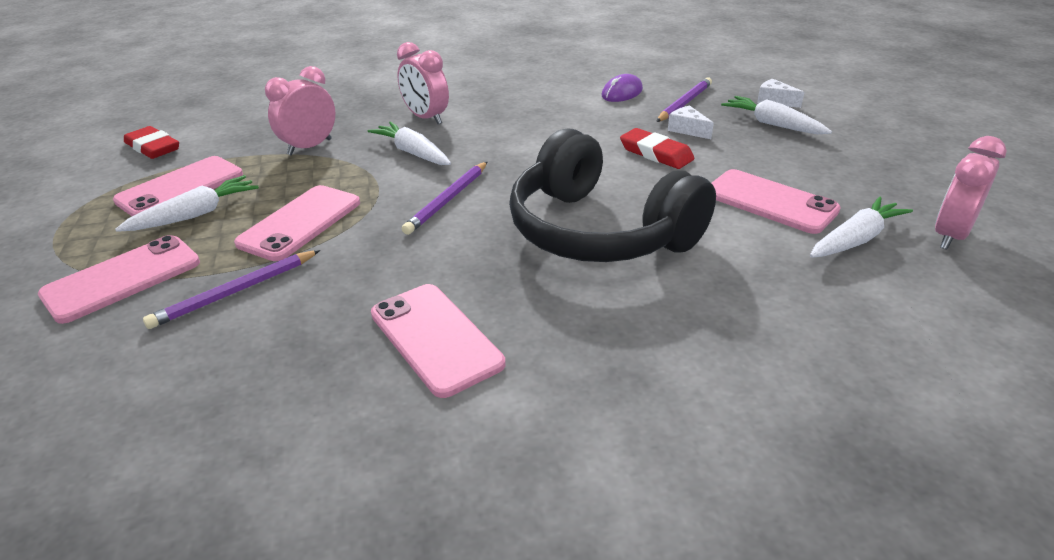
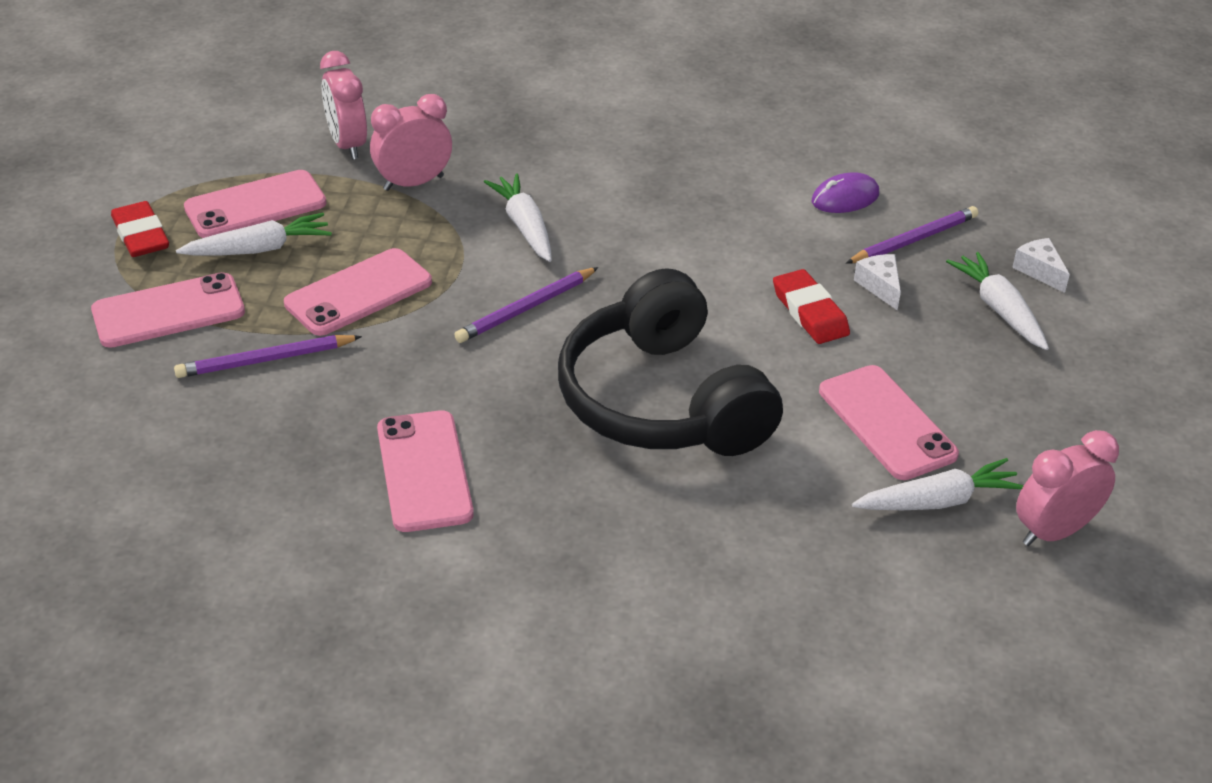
camera: 20 degrees right, 5 degrees up
(153, 147) = (244, 133): red eraser -> red eraser (141, 235)
(426, 118) = (570, 173): pink clock -> pink clock (347, 145)

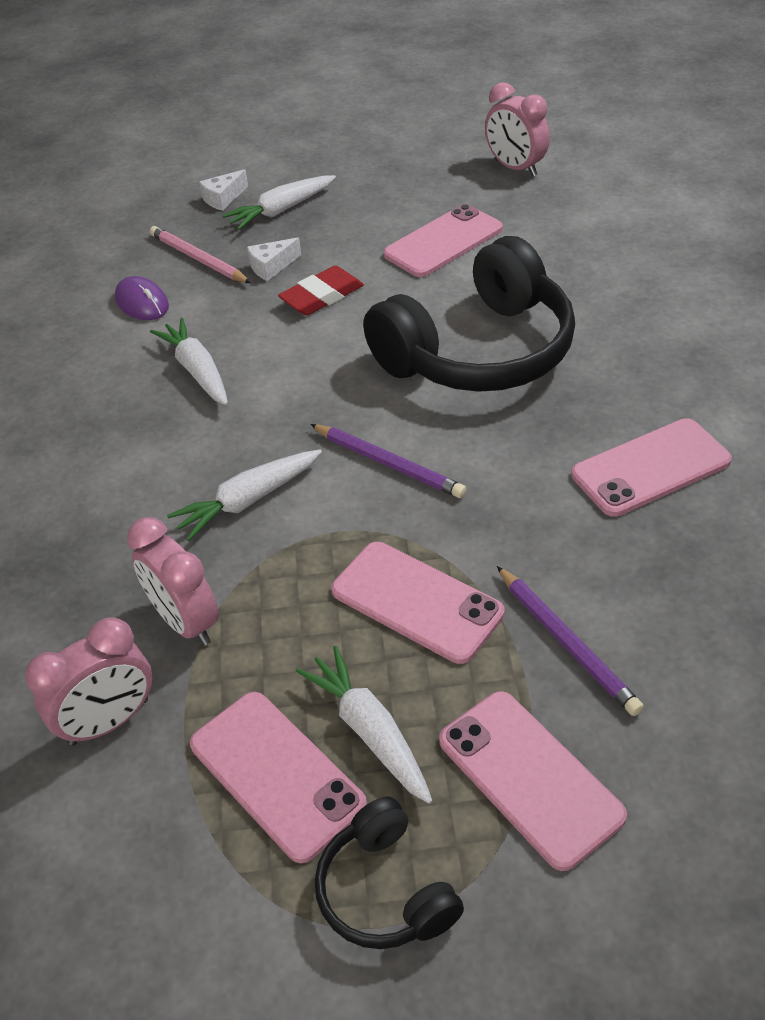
camera: 100 degrees left, 5 degrees up
(141, 235) = (385, 890): red eraser -> black headphones
(913, 240) = (198, 259): purple pencil -> pink pencil
(937, 501) = (514, 212): white carrot -> white carrot (197, 371)

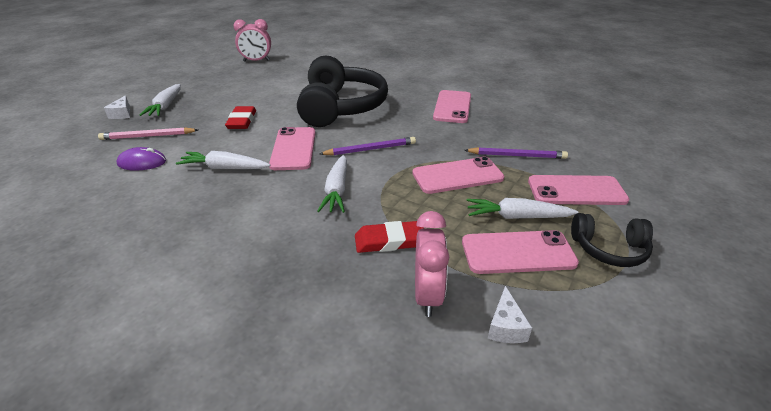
camera: 55 degrees left, 10 degrees down
(186, 622) = (390, 241): pink clock -> red eraser
(271, 267) = (197, 123): white cheese -> white cheese (505, 326)
(443, 242) = (266, 87): pink phone -> pink phone (293, 149)

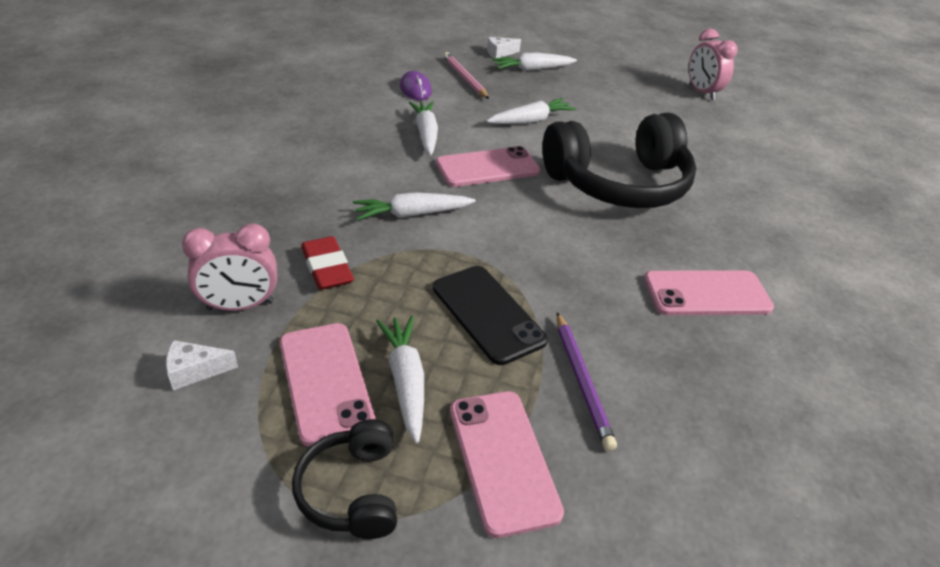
camera: 70 degrees right, 5 degrees up
(242, 121) = (530, 120): red eraser -> white carrot
(370, 149) = (518, 226): purple pencil -> none
(457, 176) = (488, 314): pink phone -> black phone

